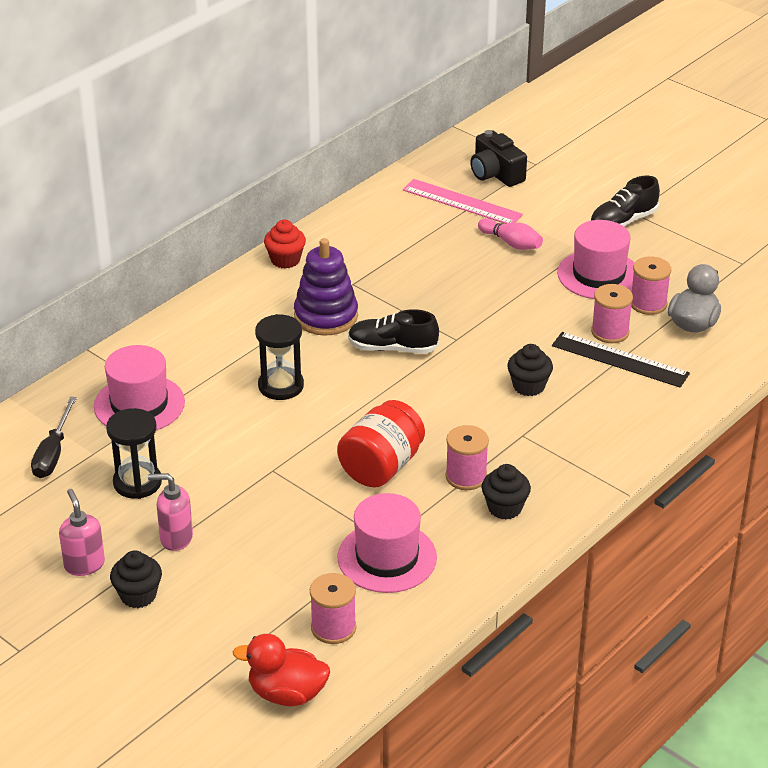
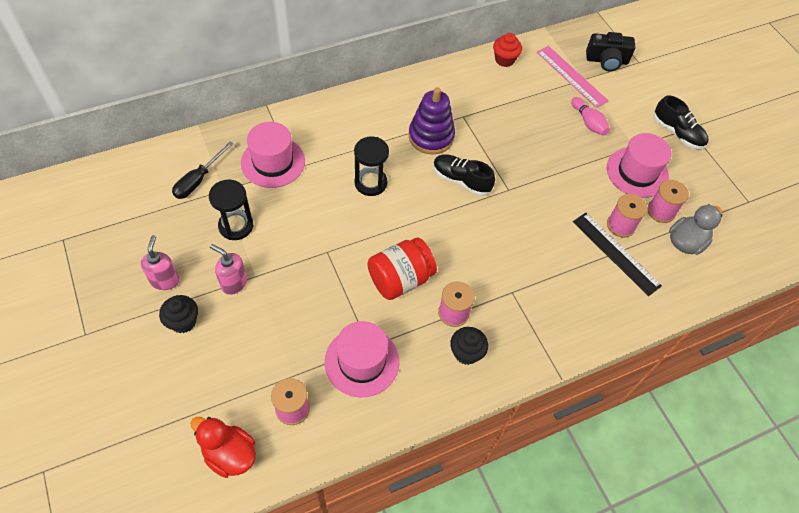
camera: 20 degrees right, 20 degrees up
(285, 260) = (429, 81): red cupcake -> red cupcake (504, 60)
(495, 174) = (607, 61): black camera -> black camera turned 75 degrees counterclockwise
(528, 386) = (538, 250): black cupcake -> none
(623, 222) = (677, 133): black shoe -> black shoe turned 120 degrees counterclockwise

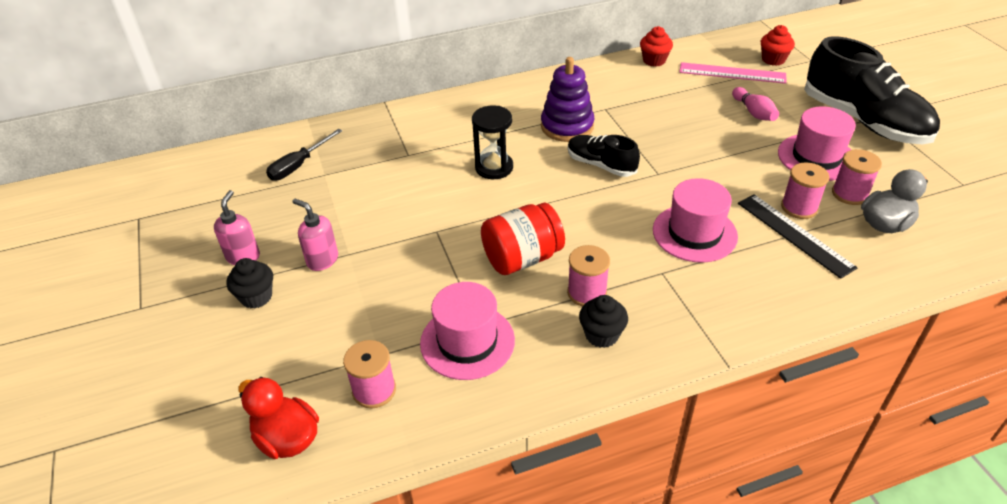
camera: 10 degrees right, 15 degrees down
(236, 226) = (333, 206): black hourglass -> none
(273, 162) = (384, 149): pink hat -> pink hat (694, 233)
(571, 76) = (732, 73): pink ruler -> pink ruler turned 45 degrees counterclockwise
(607, 61) = (773, 59): black camera -> red cupcake
(677, 133) = (863, 121): black shoe -> black shoe, size x1.89

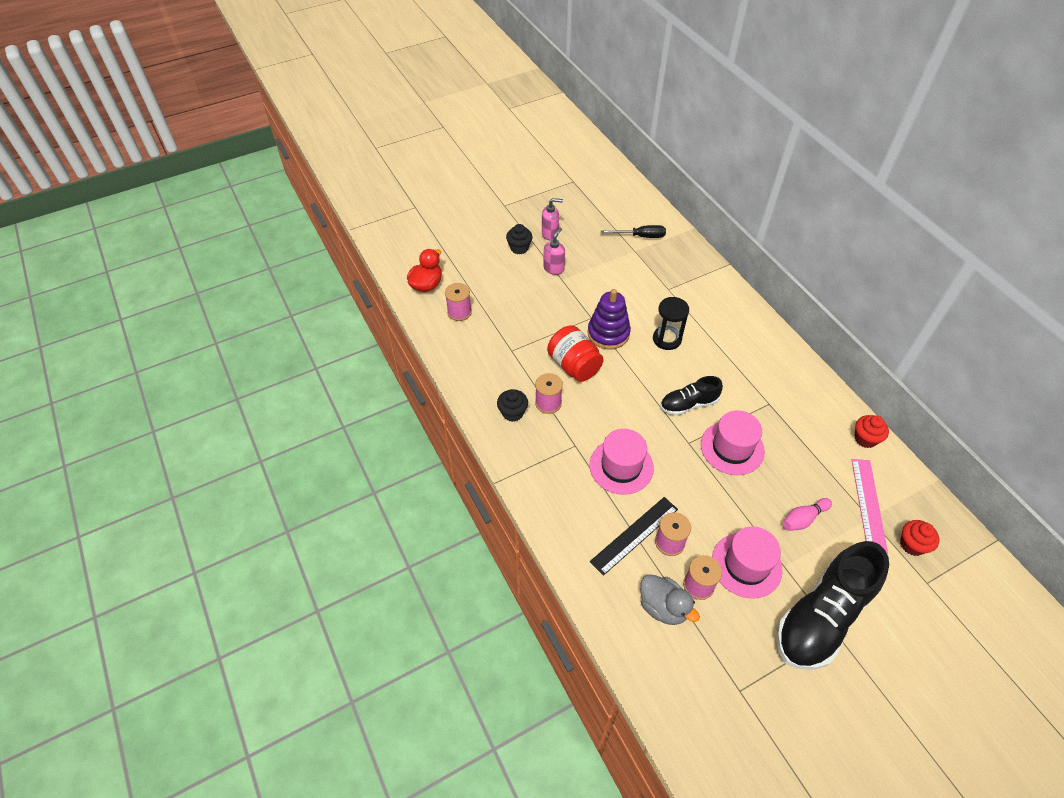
camera: 80 degrees right, 10 degrees up
(299, 165) = (640, 236): black screwdriver -> black screwdriver turned 150 degrees clockwise
(467, 341) = (498, 347): pink hat -> pink hat (732, 448)
(567, 126) = (734, 379): purple stacking toy -> purple stacking toy (608, 333)
(601, 165) = (688, 404): black shoe -> black shoe turned 135 degrees counterclockwise

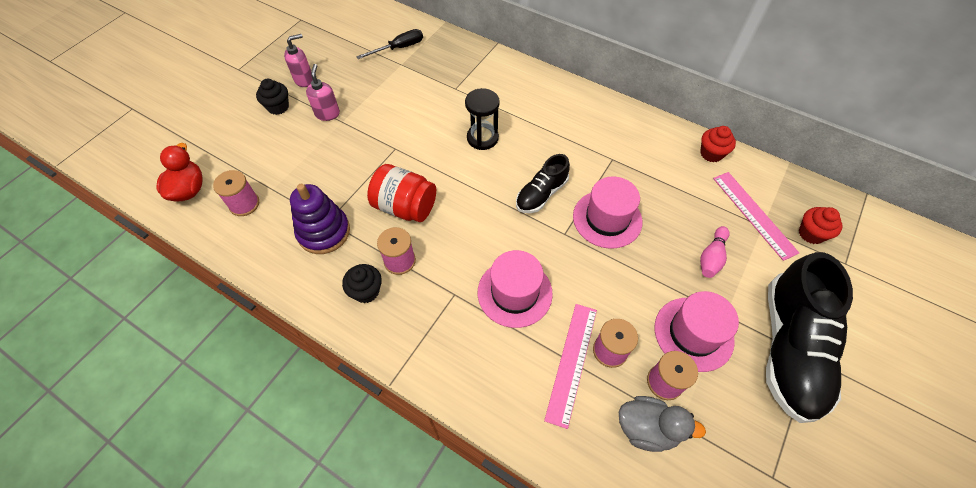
camera: 30 degrees left, 5 degrees up
(608, 333) = (421, 157): purple stacking toy -> purple stacking toy (324, 232)
(634, 535) = (571, 362): black ruler -> pink ruler

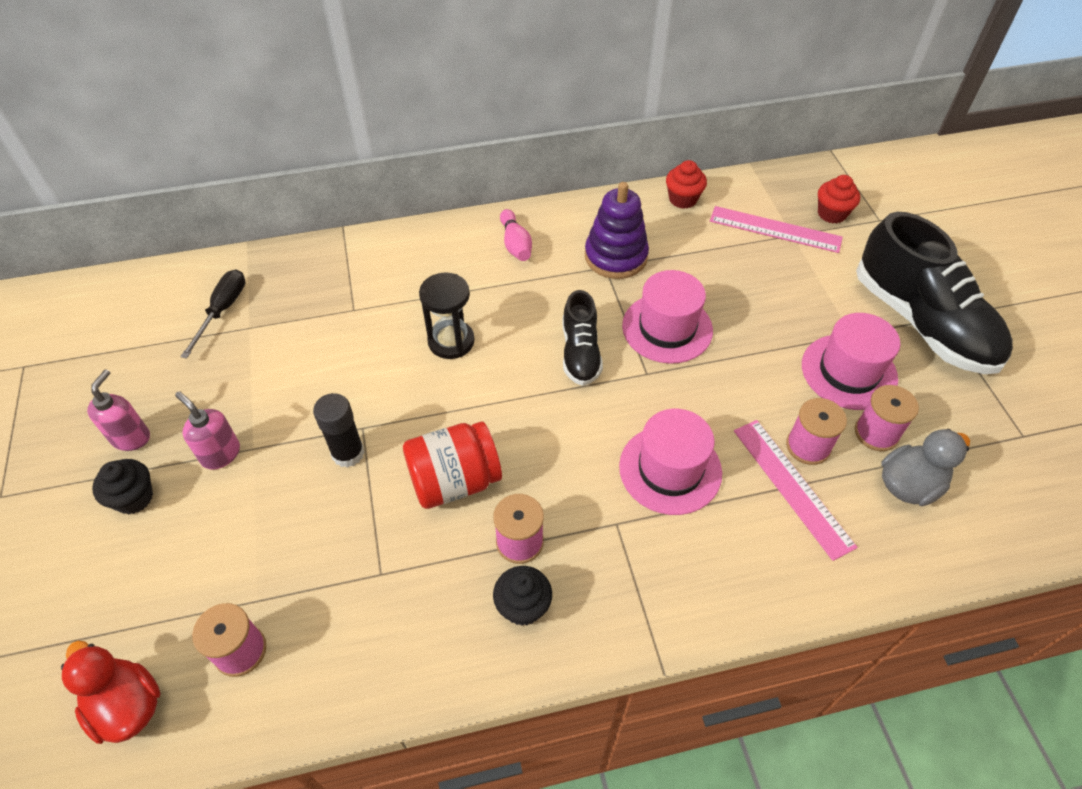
camera: 45 degrees left, 5 degrees down
(324, 232) = (391, 590): purple stacking toy -> purple stacking toy (615, 256)
(376, 155) = (348, 453): none -> black glue stick
(711, 257) = (787, 293): pink bowling pin -> pink bowling pin (515, 244)

